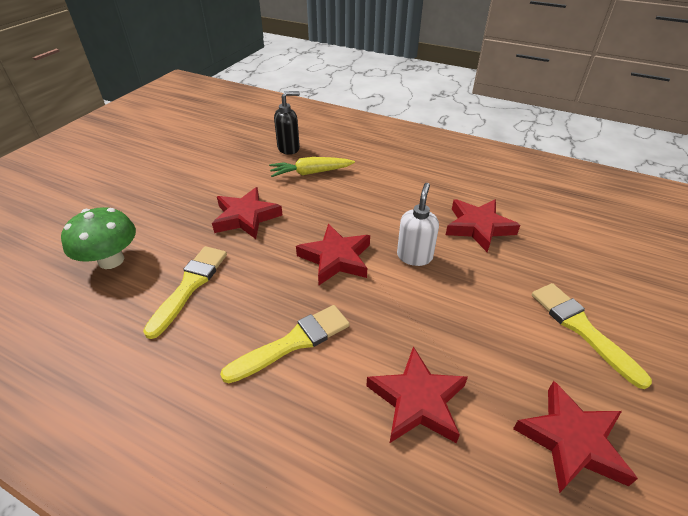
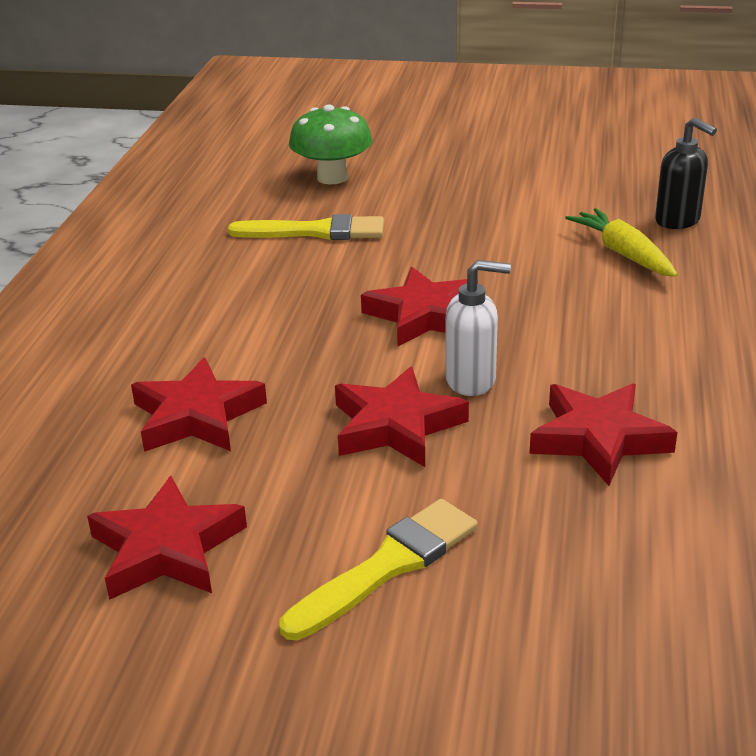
camera: 75 degrees right, 10 degrees down
(246, 217) = (467, 232): red star -> red star (396, 426)
(293, 343) = (255, 315): yellow brush -> none

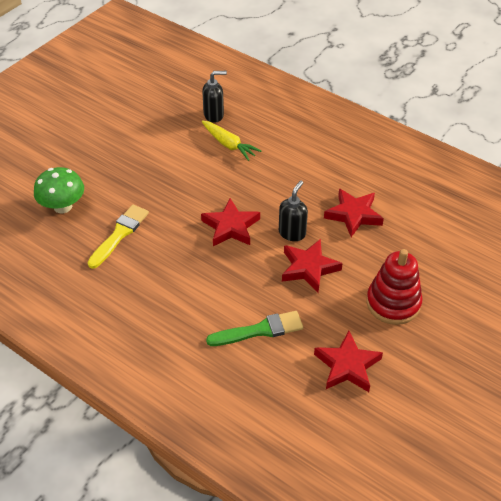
camera: 65 degrees left, 15 degrees up
(197, 416) = (259, 330): red star -> green brush
(387, 566) = (393, 303): yellow brush -> red stacking toy
(471, 380) = (292, 233): white soap dispenser -> black soap dispenser
(623, 254) = (228, 144): yellow carrot -> yellow carrot turned 135 degrees counterclockwise

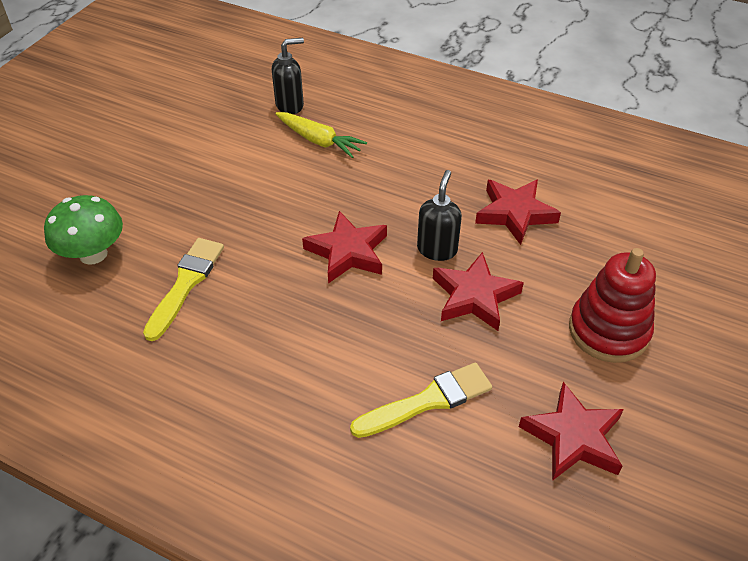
camera: 10 degrees left, 0 degrees up
(259, 330) = (427, 401): green brush -> yellow brush

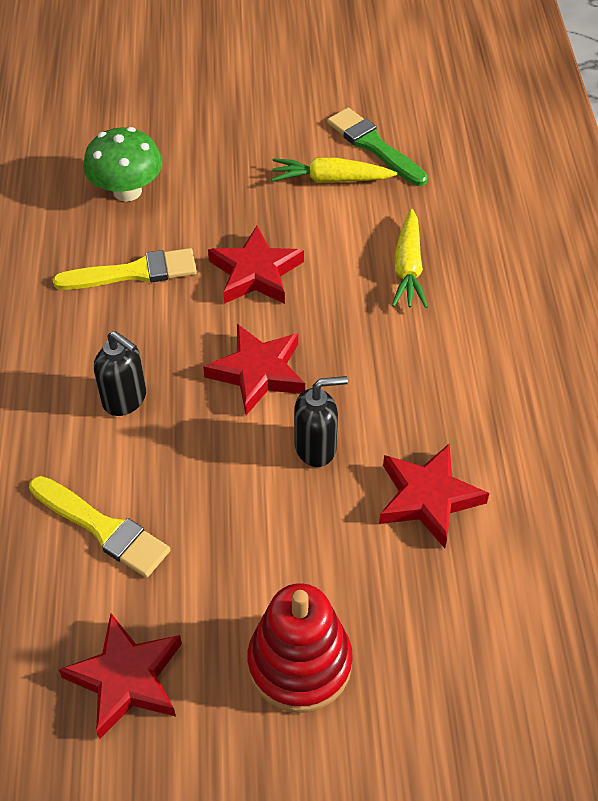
camera: 60 degrees right, 5 degrees up
(193, 108) = (374, 146): none -> green brush
(202, 141) = (331, 179): none -> yellow carrot
(290, 105) = (445, 215): black soap dispenser -> black soap dispenser (125, 399)
(474, 296) = (268, 511): red star -> red star (255, 273)

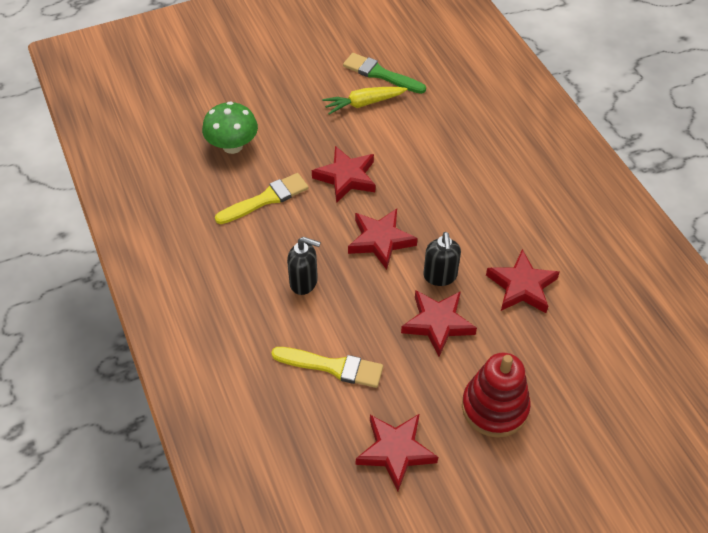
camera: 20 degrees left, 0 degrees up
(279, 514) = (438, 323): none -> red star
(316, 447) = (440, 276): black soap dispenser -> black soap dispenser turned 120 degrees clockwise
(408, 267) = (441, 148): yellow carrot -> none

